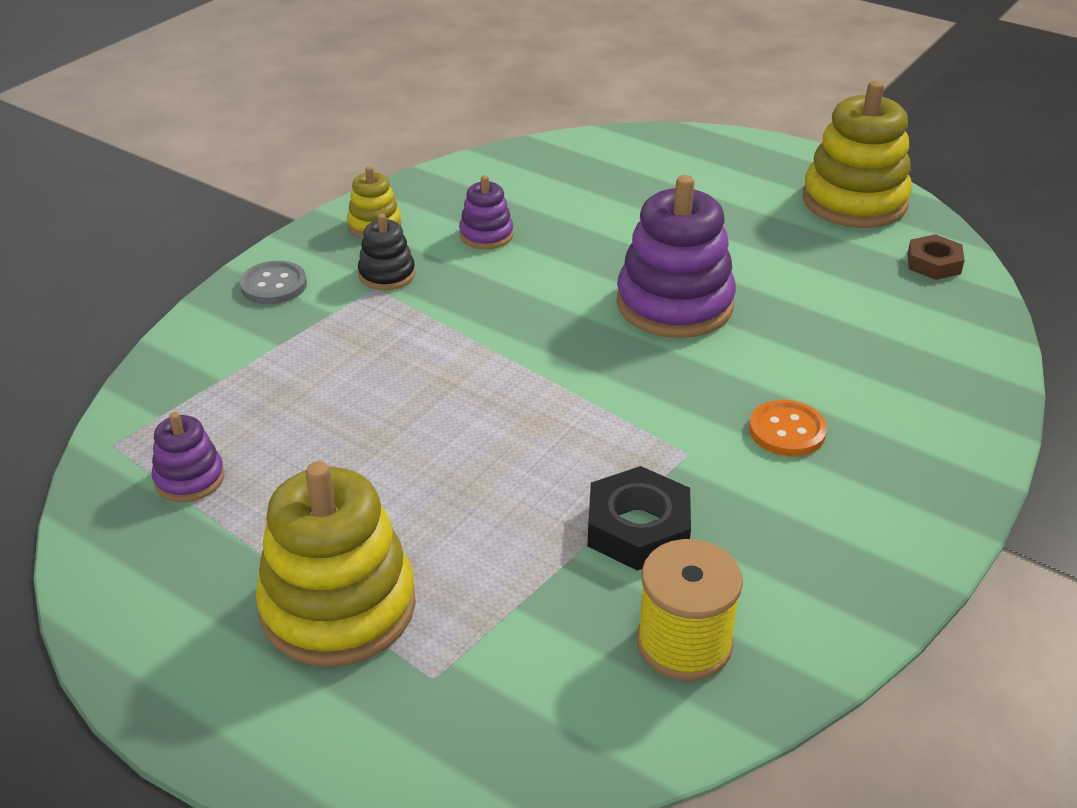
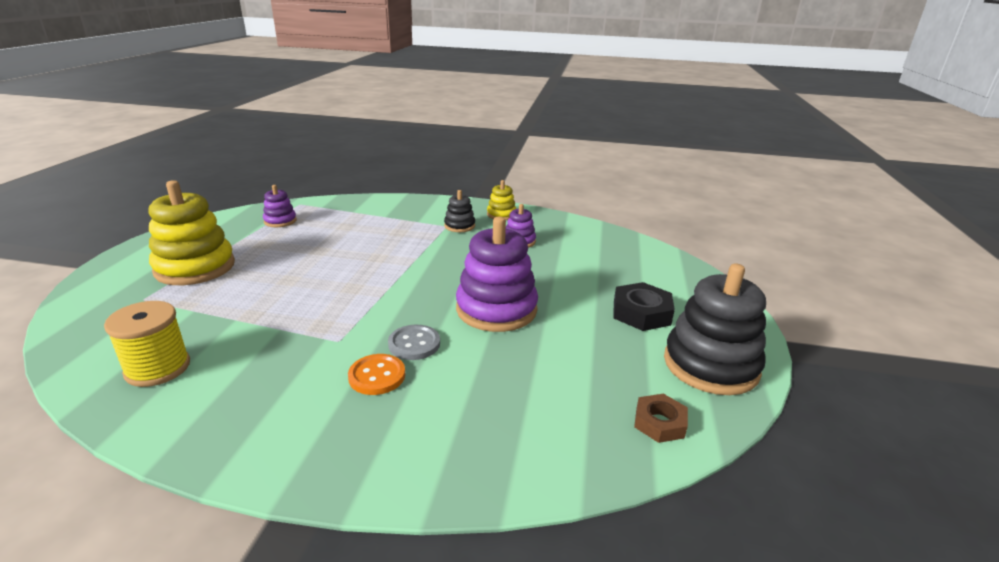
camera: 65 degrees right, 10 degrees down
(274, 285) = (431, 206): grey button -> grey button (414, 344)
(638, 528) = (261, 335): black nut -> black nut (641, 313)
(854, 201) = (710, 365): yellow stacking toy -> black stacking toy

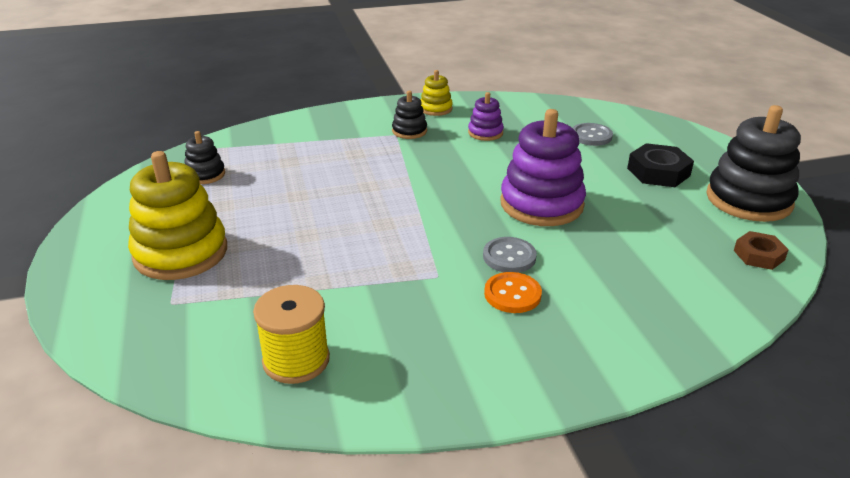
camera: 25 degrees left, 5 degrees up
(280, 221) = (205, 175): purple stacking toy -> black stacking toy
(611, 266) = (591, 136): none -> grey button

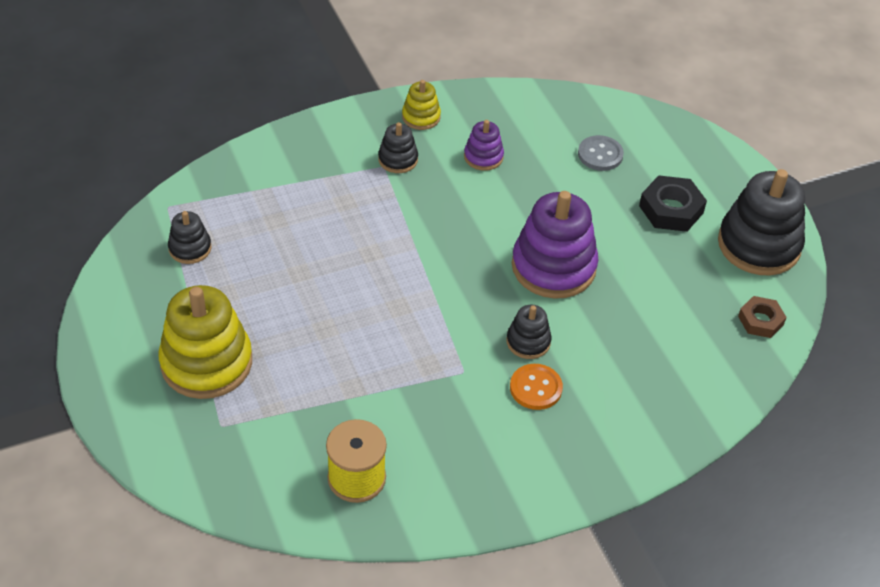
camera: 10 degrees left, 15 degrees up
(509, 257) = (528, 342): grey button -> black stacking toy

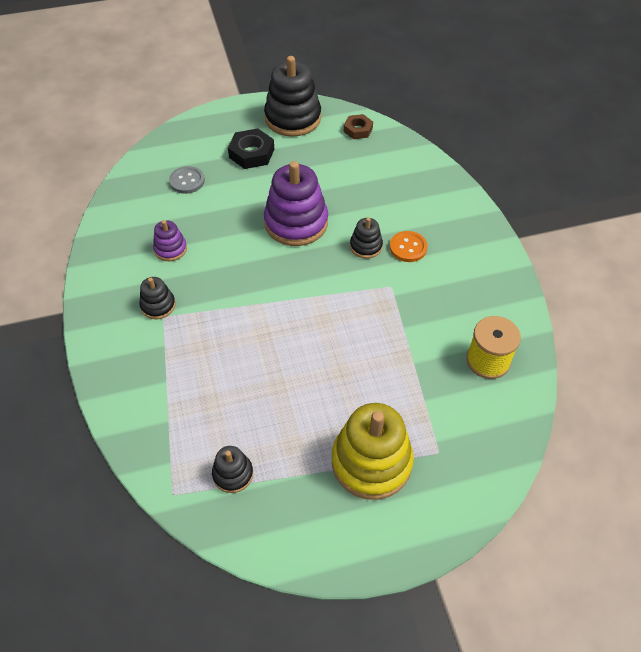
camera: 80 degrees left, 5 degrees up
(421, 117) = (110, 285): yellow stacking toy -> none

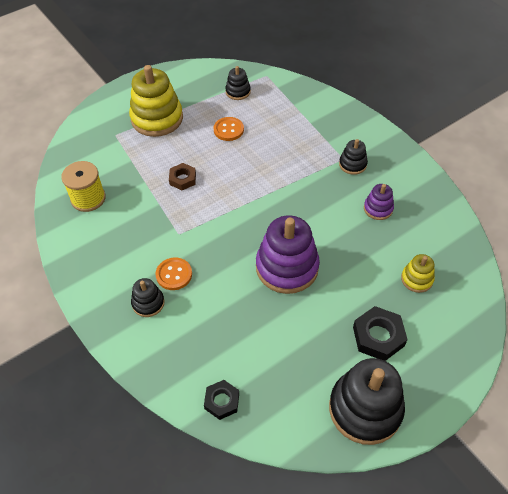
camera: 160 degrees right, 0 degrees up
(187, 181) = (416, 279): grey button -> yellow stacking toy
(278, 406) = (228, 130): none -> orange button
(358, 130) = (279, 417): brown nut -> brown nut (182, 179)
(366, 246) = (213, 264): black stacking toy -> black stacking toy (148, 303)
(397, 149) = (222, 401): none -> black nut

